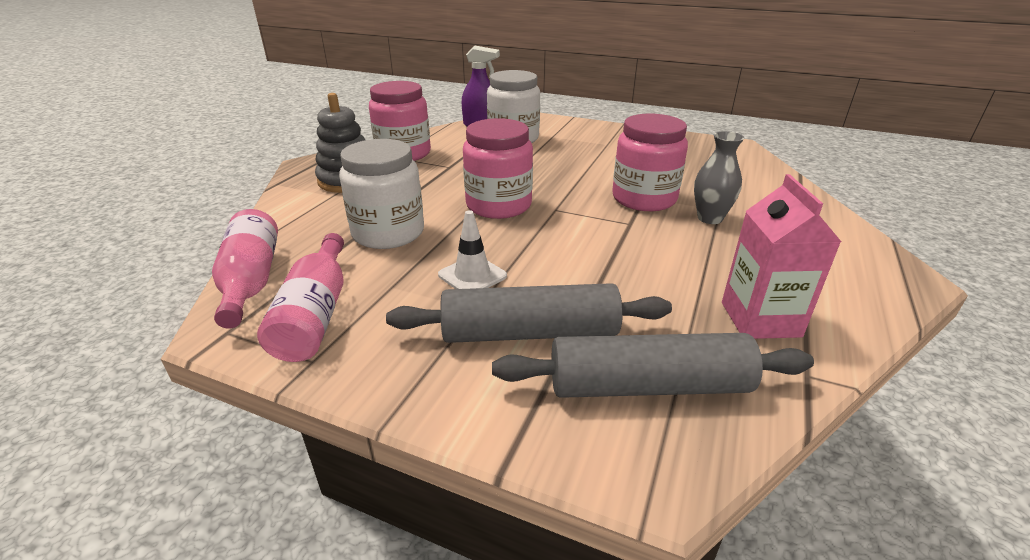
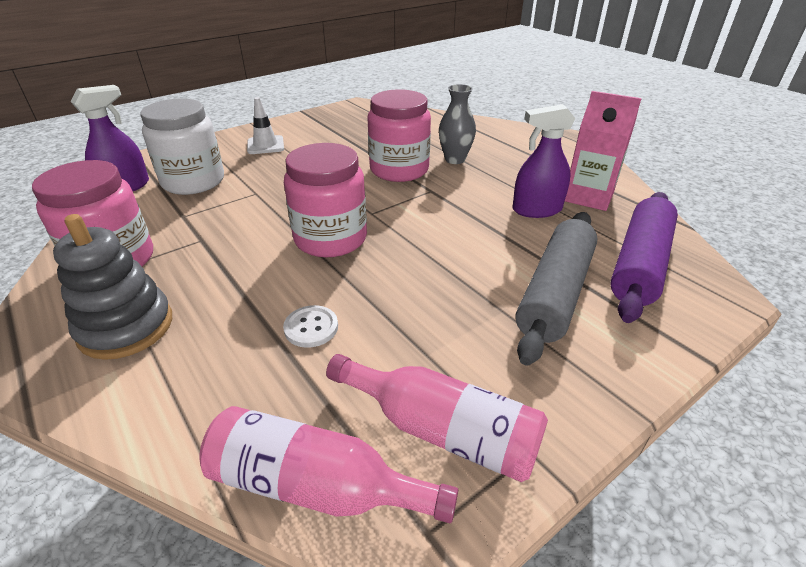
camera: 60 degrees left, 5 degrees up
(388, 233) = (311, 327): white jar -> white button
(472, 275) = (447, 295): white traffic cone -> white traffic cone (265, 145)
(648, 386) = (640, 264): grey rolling pin -> purple rolling pin
(676, 289) = (536, 210): none -> purple spray bottle

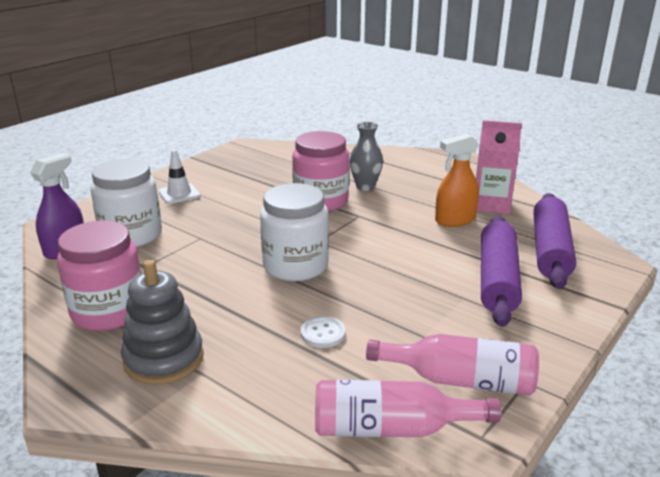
camera: 15 degrees left, 10 degrees down
(330, 238) = (295, 266): pink jar -> white jar
(536, 210) = (455, 220): purple spray bottle -> orange spray bottle
(555, 293) = (497, 279): grey rolling pin -> purple rolling pin

